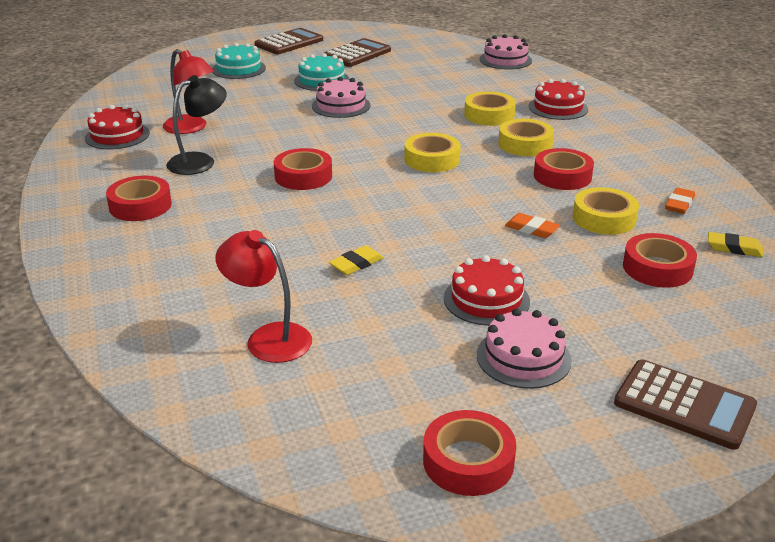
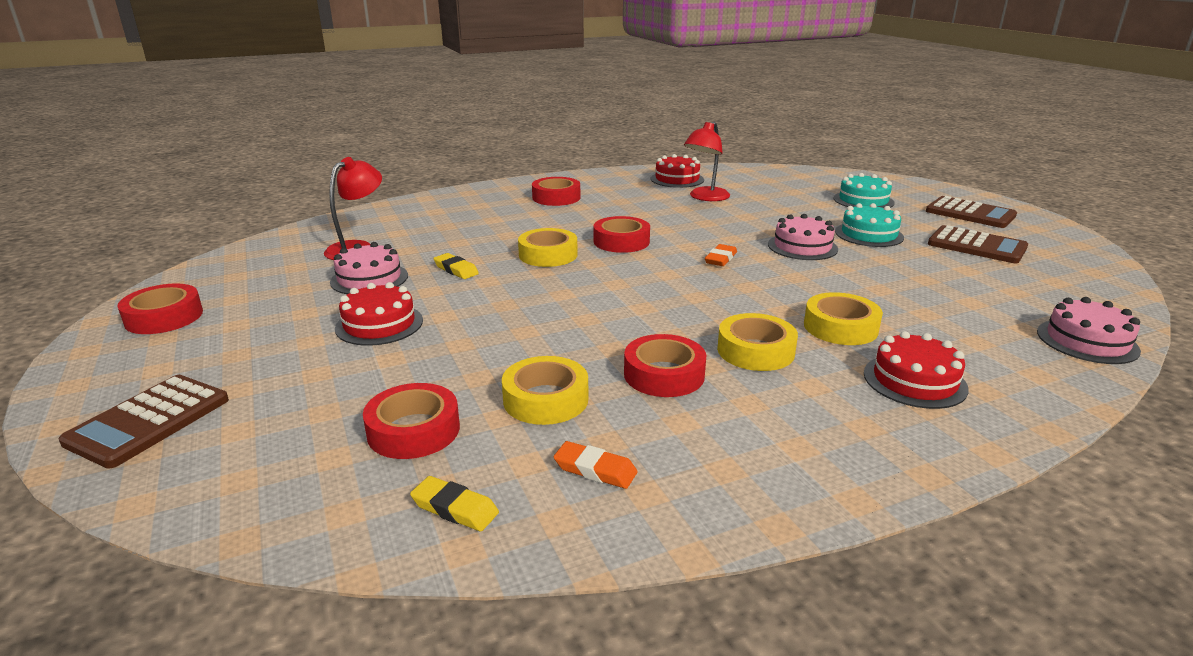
camera: 85 degrees right, 5 degrees down
(200, 161) = (639, 206): black lamp -> none
(432, 159) = (682, 295): yellow tape -> yellow tape (548, 255)
(523, 357) = (278, 340): pink cake -> pink cake (369, 279)
(531, 229) = (517, 350): orange eraser -> orange eraser (720, 259)
(734, 248) = (455, 508): yellow eraser -> yellow eraser turned 75 degrees counterclockwise

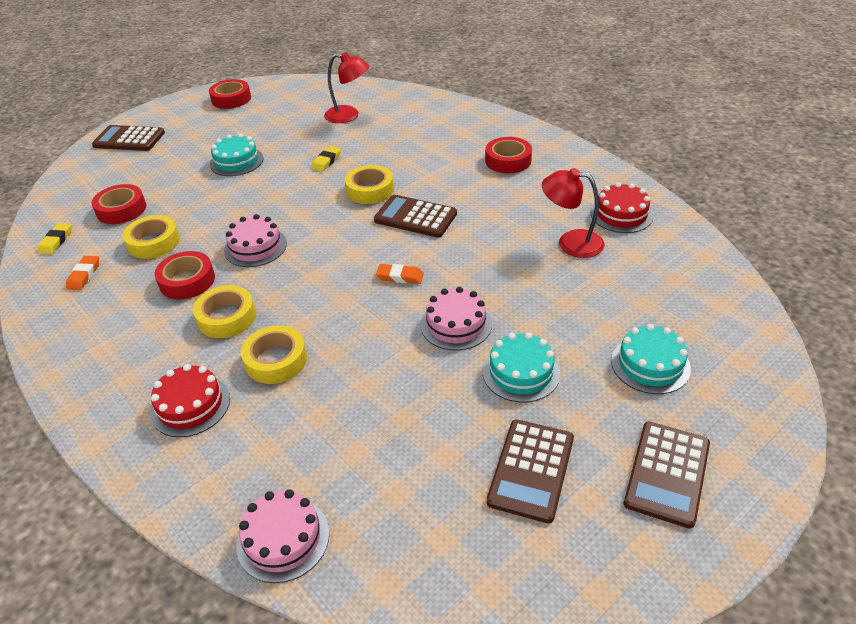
camera: 75 degrees right, 15 degrees up
(369, 279) = (300, 136): pink cake -> pink cake (255, 247)
(379, 324) = (236, 161): red cake -> turquoise cake
(621, 241) = (415, 217): red tape -> brown calculator

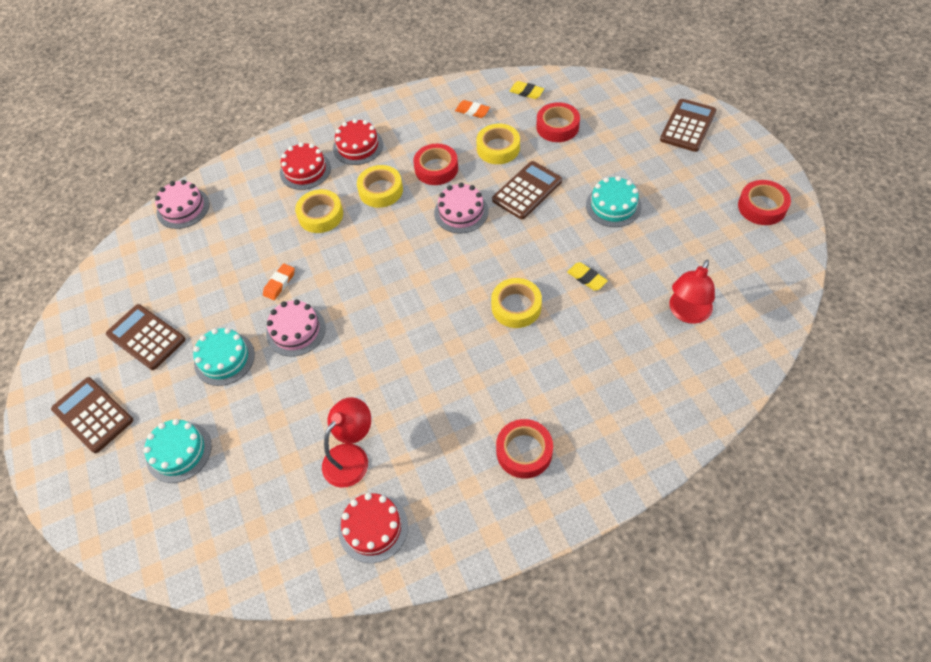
camera: 110 degrees right, 15 degrees up
(142, 363) = (358, 146): none -> red cake
(400, 276) = (372, 305): orange eraser -> orange eraser (279, 283)
(415, 217) = (453, 335): brown calculator -> brown calculator (527, 191)

